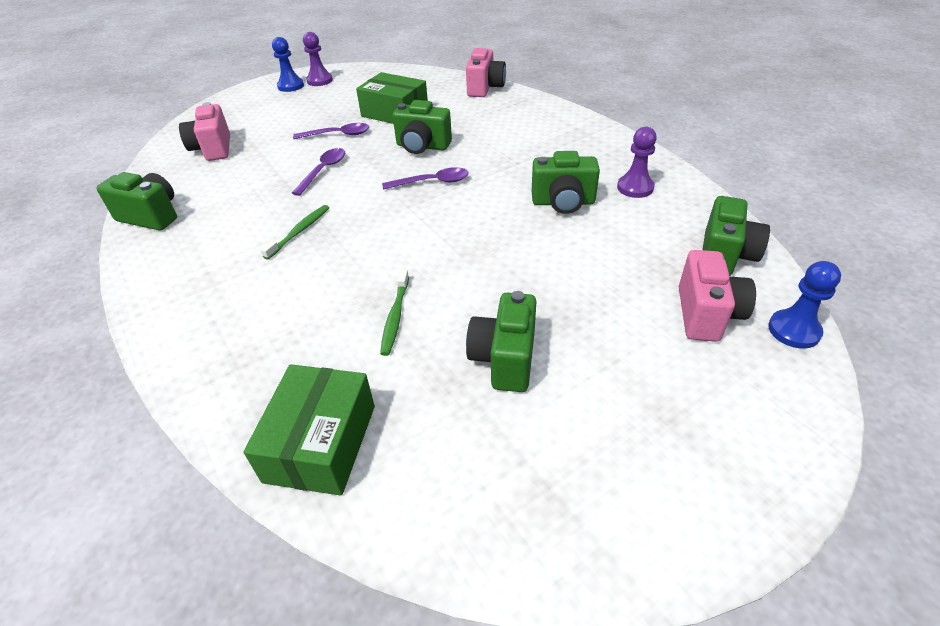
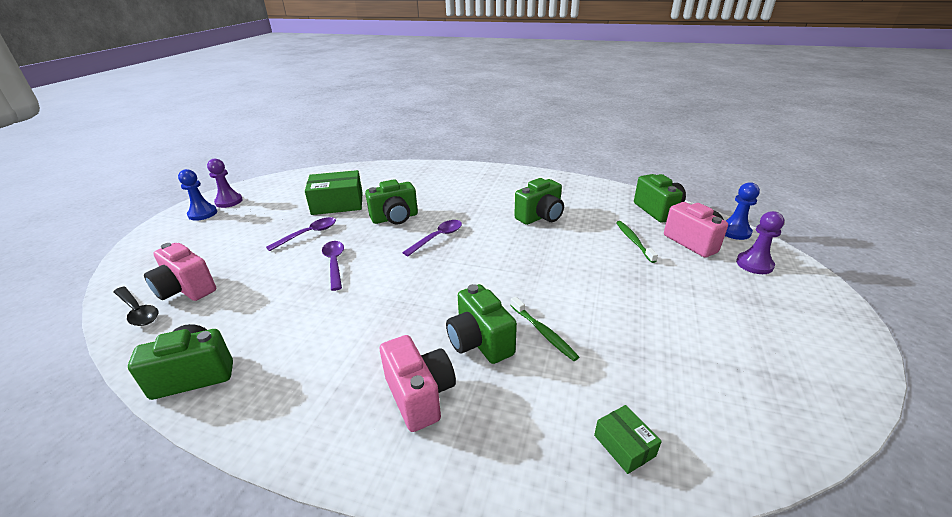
camera: 40 degrees left, 10 degrees down
(173, 153) = (138, 311): none -> black spoon
(299, 232) = (380, 315): green toothbrush -> green toothbrush (634, 241)
(321, 443) = (624, 445): green box -> green box, size x0.50
(485, 88) = (387, 168): pink camera -> pink camera (420, 395)
(504, 359) = (643, 319): green camera -> green camera (480, 342)
(635, 188) = (566, 194): purple pawn -> purple pawn (754, 264)

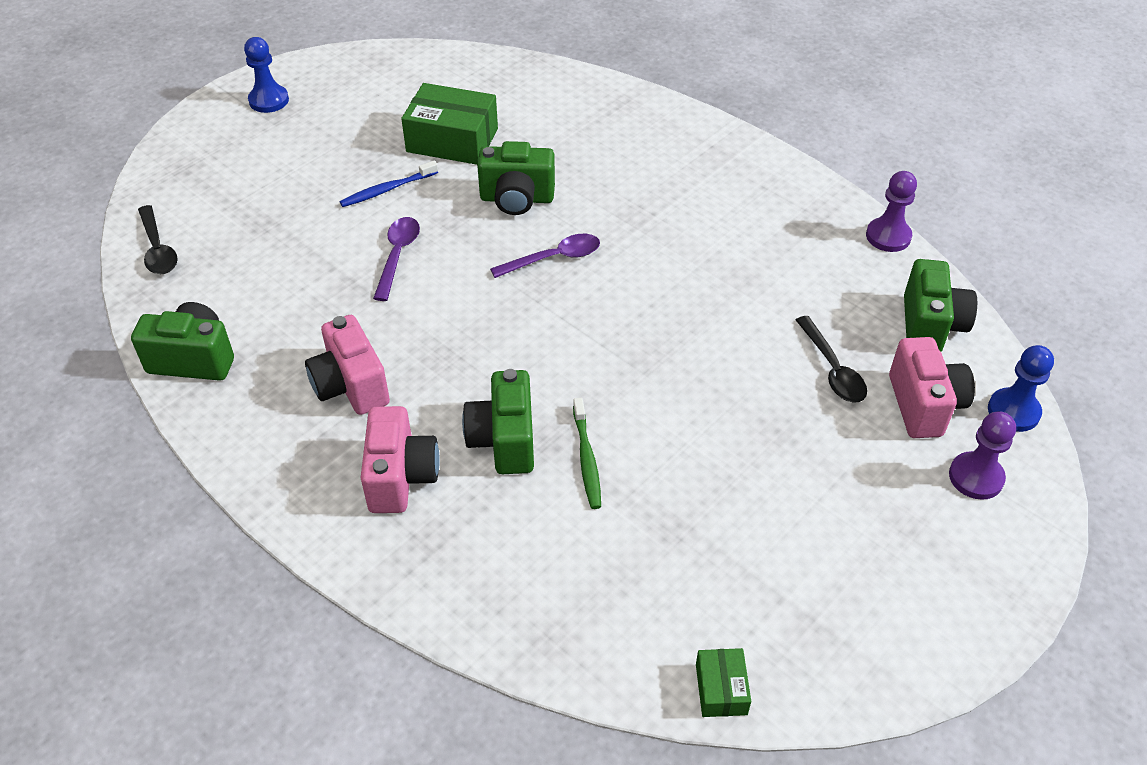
camera: 25 degrees right, 15 degrees up
(186, 289) = (215, 234): pink camera -> pink camera (351, 386)
(229, 201) = (309, 85): purple pawn -> purple pawn (888, 236)
(308, 234) = (387, 189): purple spoon -> blue toothbrush
(540, 217) = (729, 272): green camera -> none
(624, 445) = (570, 618): green box -> green box (721, 689)
(634, 241) = (832, 369): green toothbrush -> black spoon

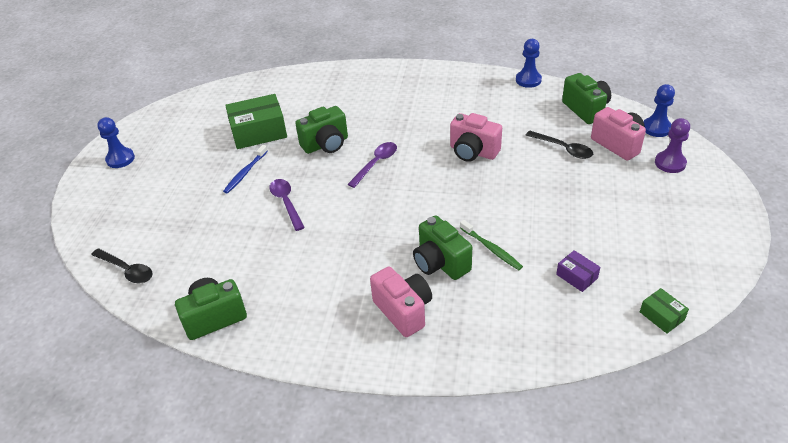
camera: 30 degrees left, 5 degrees down
(351, 386) = (327, 281): pink camera -> pink camera (473, 152)
(661, 563) = (576, 276): none -> purple box
(888, 236) = (528, 80): purple pawn -> blue pawn

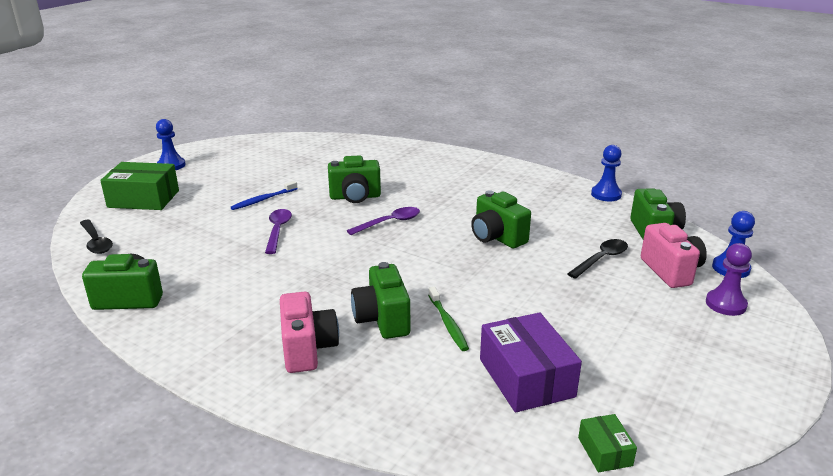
camera: 20 degrees right, 15 degrees down
(258, 132) = (303, 174): green box -> green box (143, 199)
(473, 152) = (497, 237): pink camera -> green camera
(563, 149) = (601, 259): black spoon -> black spoon turned 105 degrees counterclockwise
(576, 276) = (526, 378): purple box -> purple box, size x2.01

